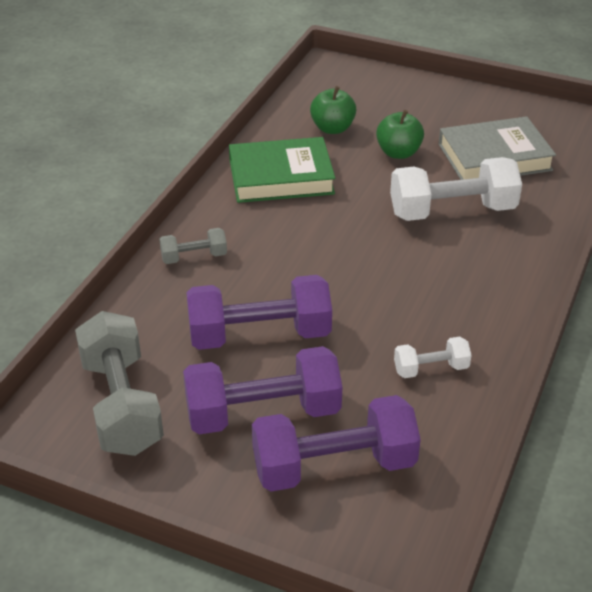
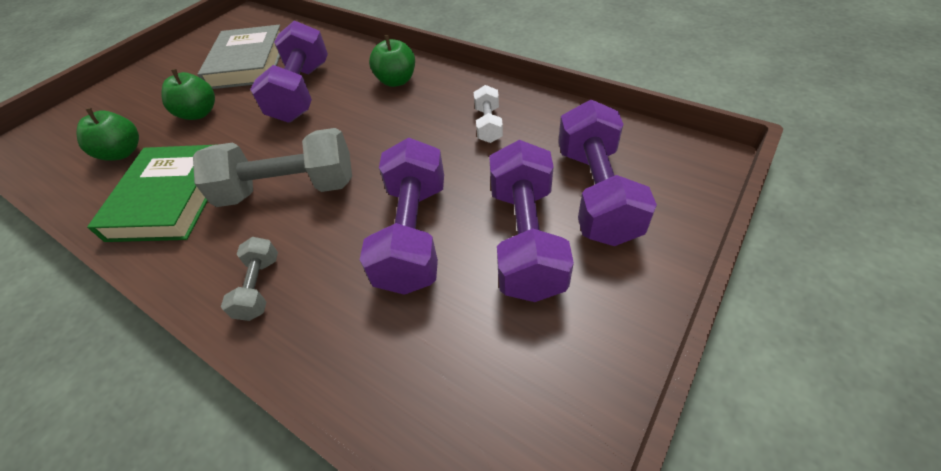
camera: 75 degrees left, 10 degrees up
(122, 405) = (494, 377): grey dumbbell -> grey dumbbell (289, 189)
(452, 211) = (301, 92): white dumbbell -> purple dumbbell
(495, 280) = (396, 81): none -> green apple

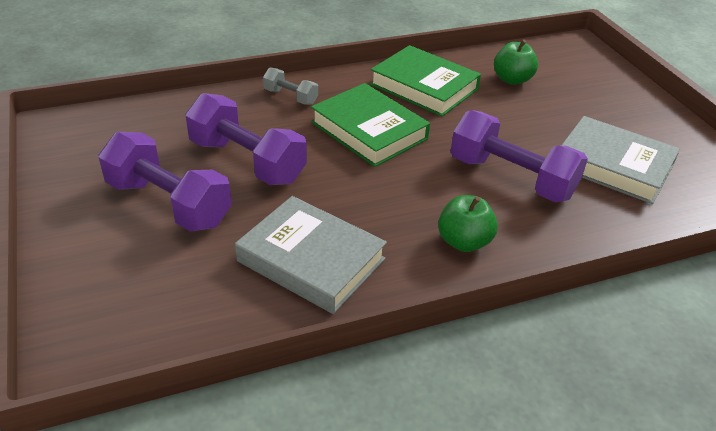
camera: 120 degrees right, 10 degrees down
(199, 113) = (536, 119): green apple -> none
(289, 189) = (369, 131): grey dumbbell -> green book
(488, 125) = (311, 260): white dumbbell -> grey book
(596, 193) = (148, 265): purple dumbbell -> none

